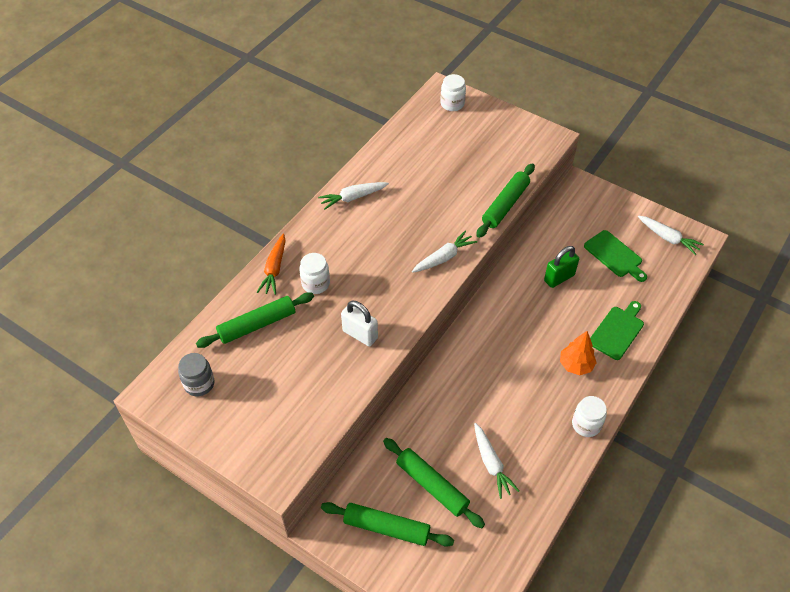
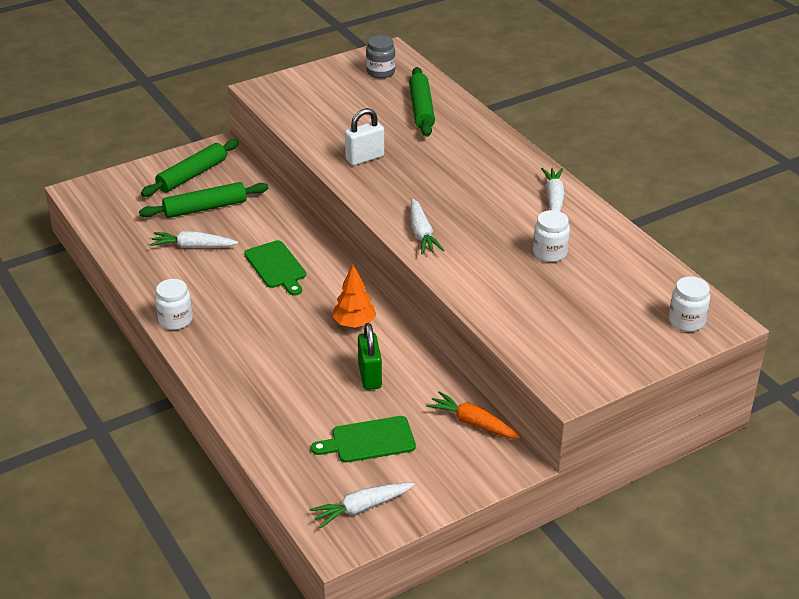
camera: 115 degrees right, 15 degrees down
(274, 269) = (483, 131): orange carrot -> orange carrot (473, 423)
(315, 283) = (447, 149): white jar -> white jar (550, 253)
(505, 205) = (469, 303): green rolling pin -> none
(575, 365) = (246, 341): orange tree -> orange tree (354, 323)
(617, 331) = (261, 392): green cutting board -> green cutting board (276, 267)

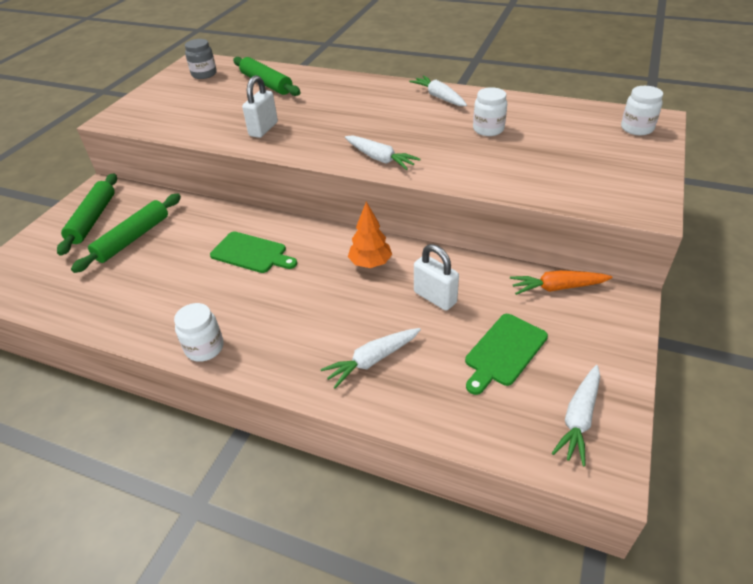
camera: 35 degrees left, 5 degrees up
(193, 247) = (154, 274): white carrot -> white carrot (372, 360)
(370, 376) = (435, 297): green padlock -> white padlock

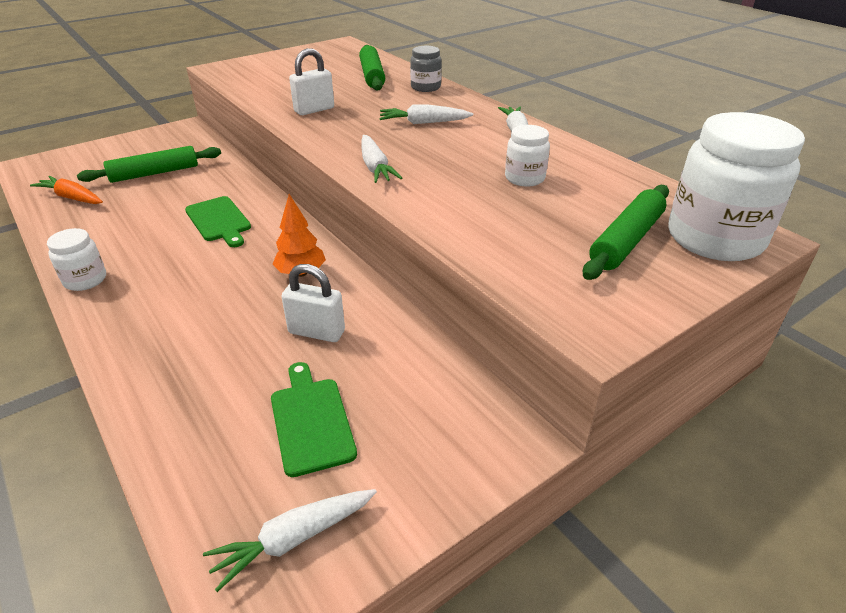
camera: 30 degrees right, 5 degrees down
(93, 219) = (149, 148): green rolling pin -> green rolling pin (626, 241)
(204, 74) = (333, 55): grey jar -> grey jar (425, 87)
(372, 360) = (187, 360): white carrot -> white carrot (424, 123)
(435, 297) = (316, 332): white padlock -> white padlock turned 60 degrees counterclockwise
(504, 352) = (311, 421): green cutting board -> green cutting board turned 90 degrees clockwise
(557, 287) = (454, 386): orange carrot -> orange carrot (72, 198)
(637, 128) = (714, 238): white jar -> white jar, size x2.00

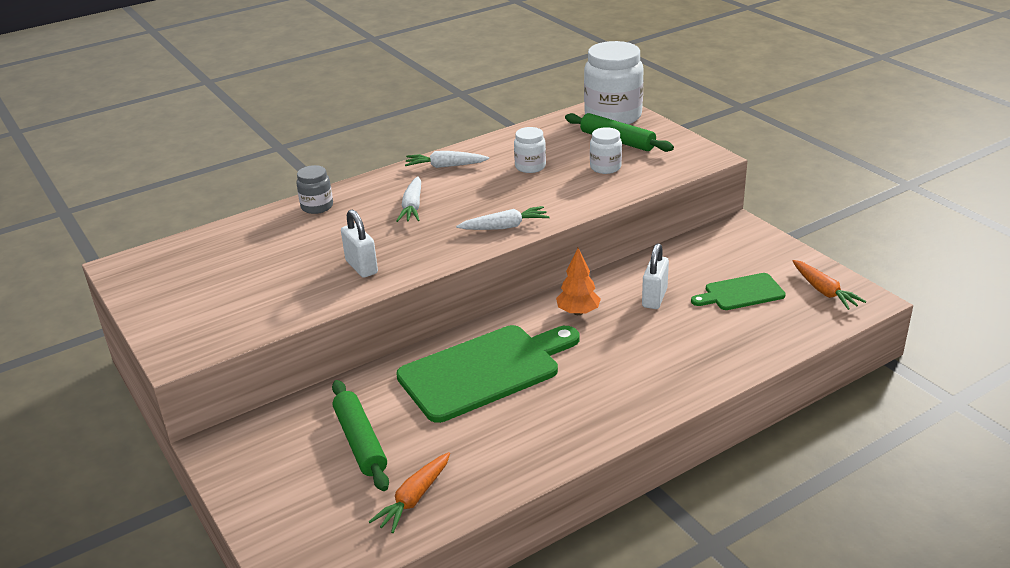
camera: 85 degrees left, 5 degrees down
(85, 280) = (590, 436): white jar -> white jar (605, 167)
(219, 221) = (485, 371): green cutting board -> green cutting board, size x1.89
(294, 539) = (824, 291): white carrot -> orange carrot
(372, 75) = (264, 238): green rolling pin -> none

